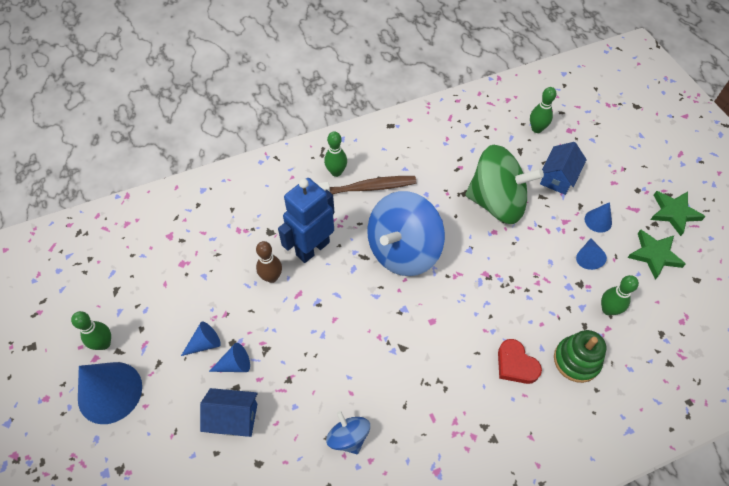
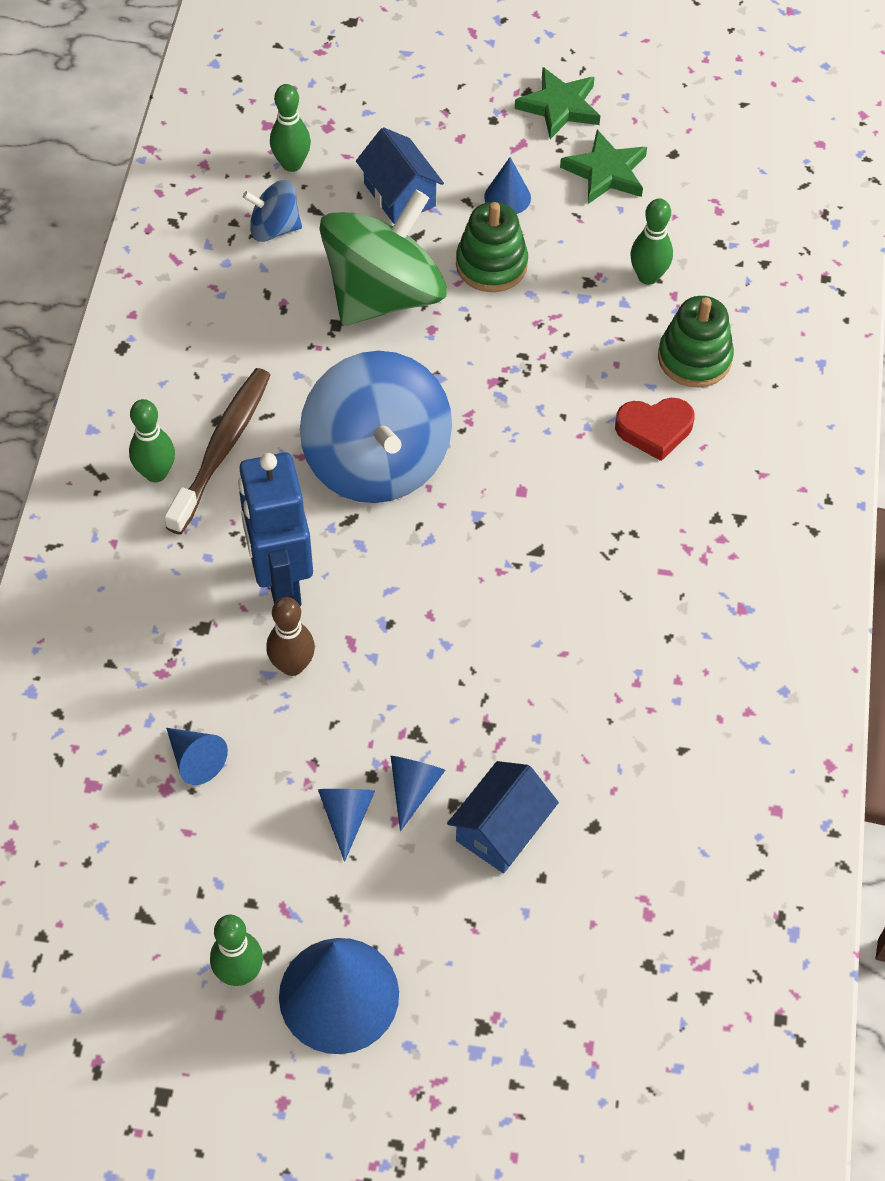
camera: 60 degrees left, 0 degrees up
(348, 437) = (628, 690): blue spinning top -> blue spinning top (274, 228)
(552, 236) = (491, 265): none -> green stacking toy
(588, 257) = (555, 247): blue cone -> blue cone (196, 760)

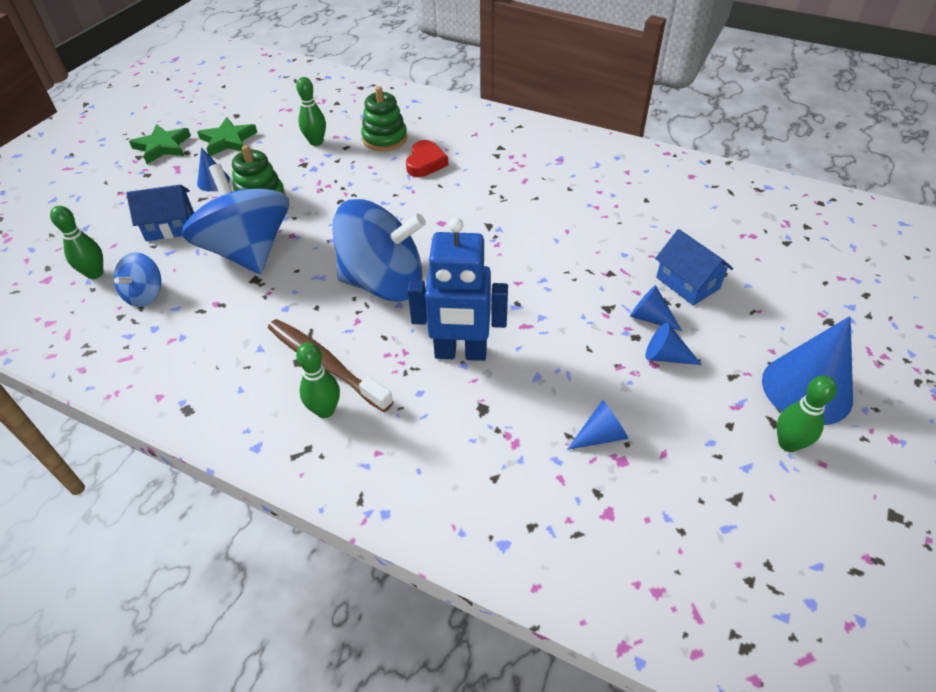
camera: 70 degrees left, 10 degrees down
(292, 665) = (534, 361): brown bowling pin -> none
(384, 295) = (248, 251): green spinning top -> blue spinning top

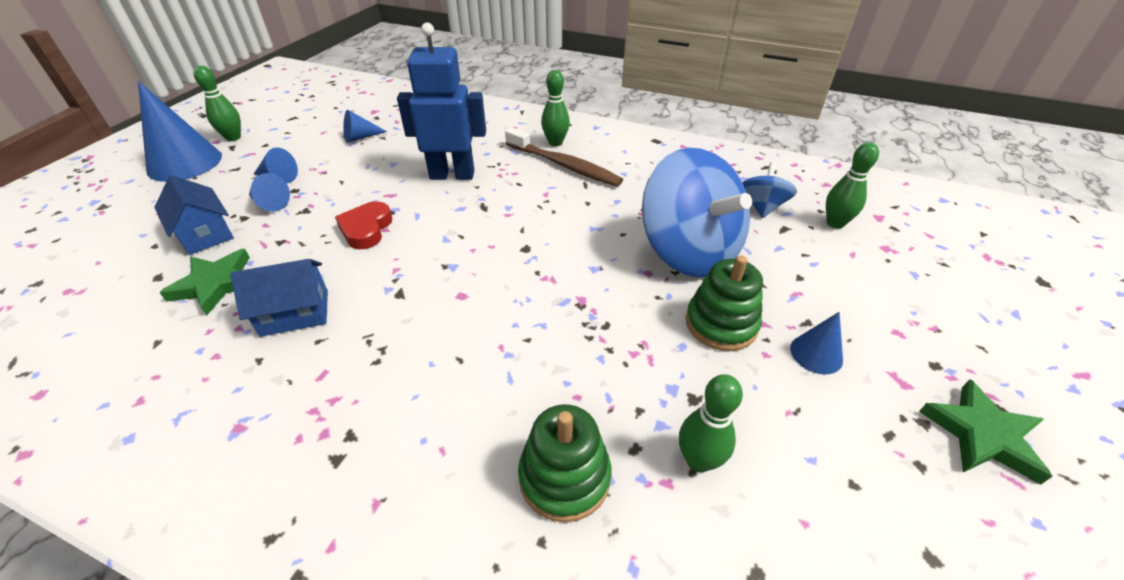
camera: 175 degrees right, 5 degrees down
(170, 227) = (808, 278): blue house -> blue house (295, 313)
(228, 140) = (874, 458): green star -> green star (216, 284)
(384, 282) = (525, 224): blue spinning top -> none
(425, 163) = (481, 408): red heart -> red heart (366, 229)

